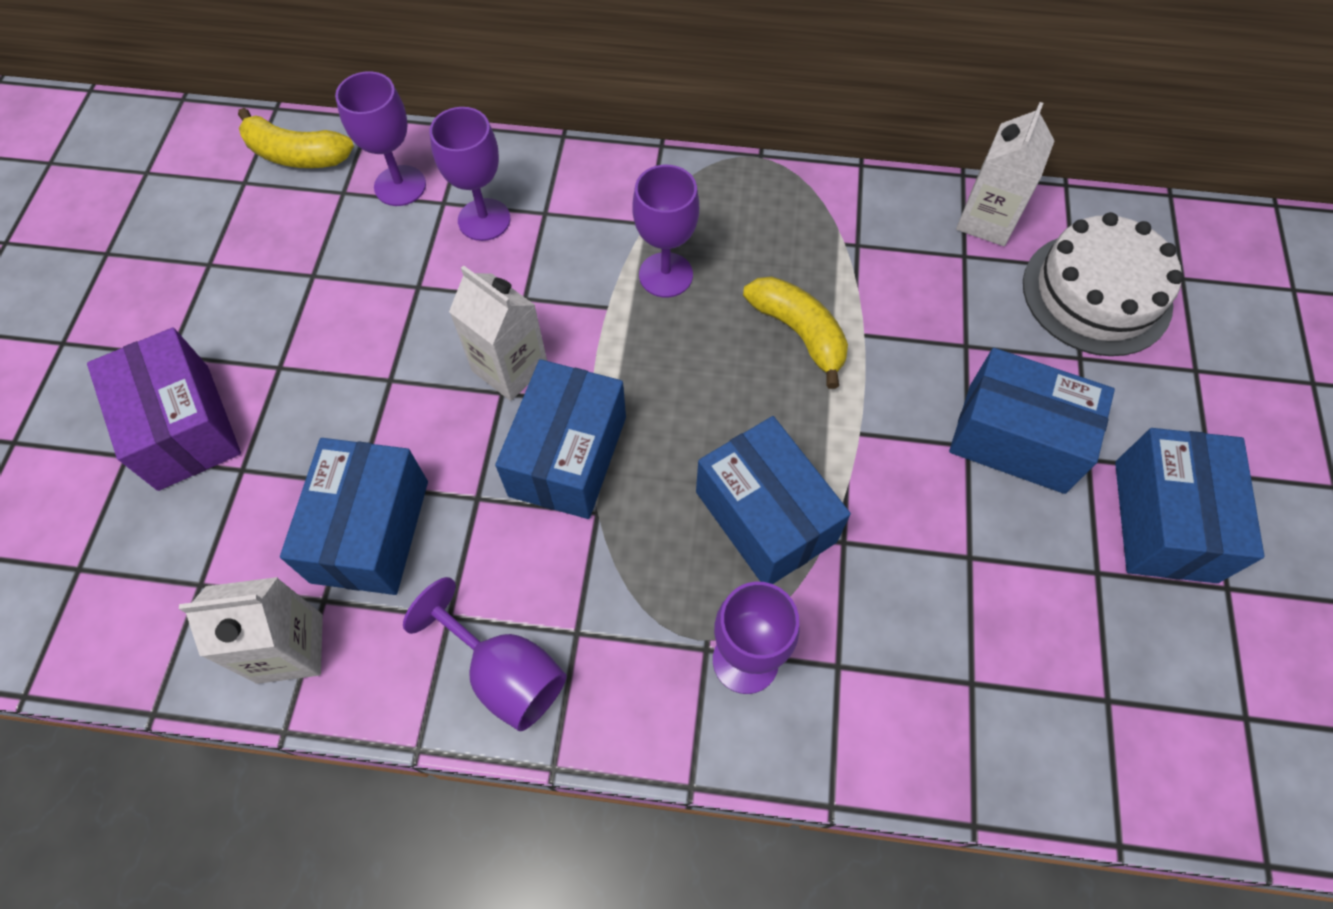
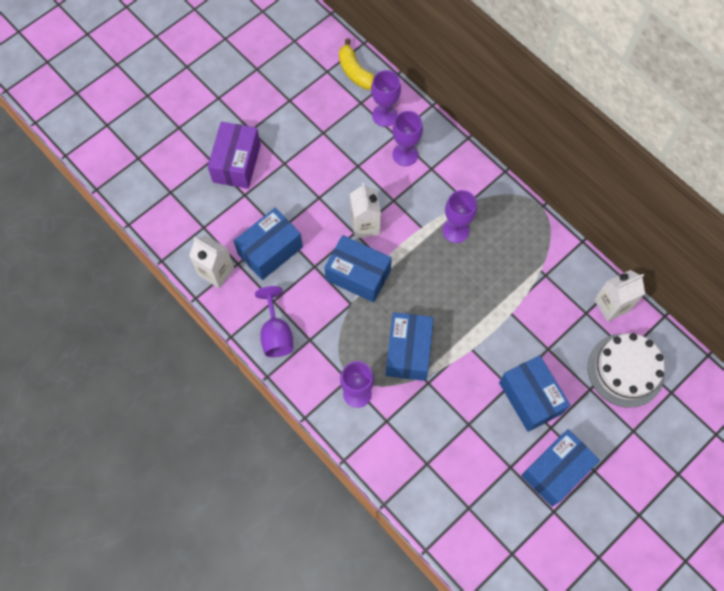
camera: 40 degrees right, 5 degrees up
(568, 456) = (358, 275): blue box -> blue box turned 60 degrees clockwise
(798, 333) = (486, 293): yellow banana -> none

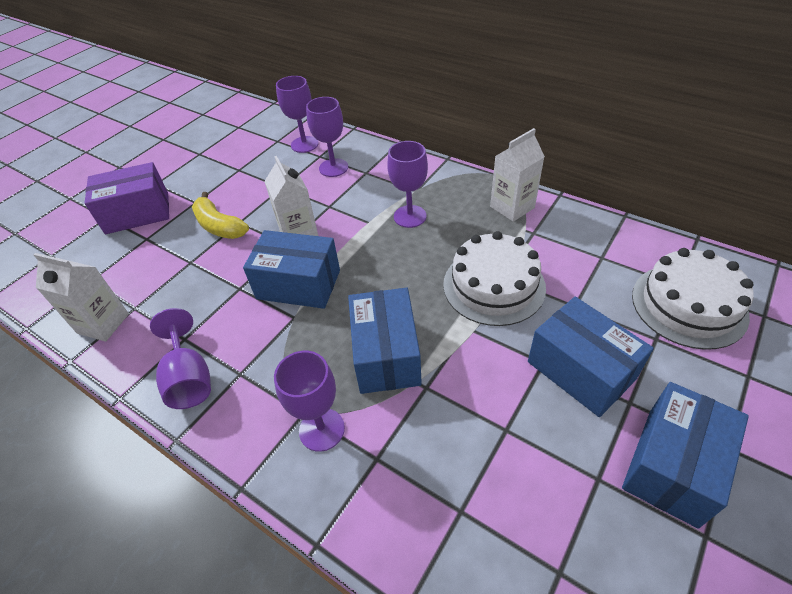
camera: 10 degrees left, 20 degrees down
(237, 163) = (137, 213): purple box -> purple box turned 75 degrees clockwise
(270, 250) = (179, 285): blue box -> none
(356, 72) = (268, 122): yellow banana -> yellow banana (219, 226)
(498, 316) = (493, 285): none -> white cake
(611, 305) = (628, 243): white carton -> white carton (512, 207)

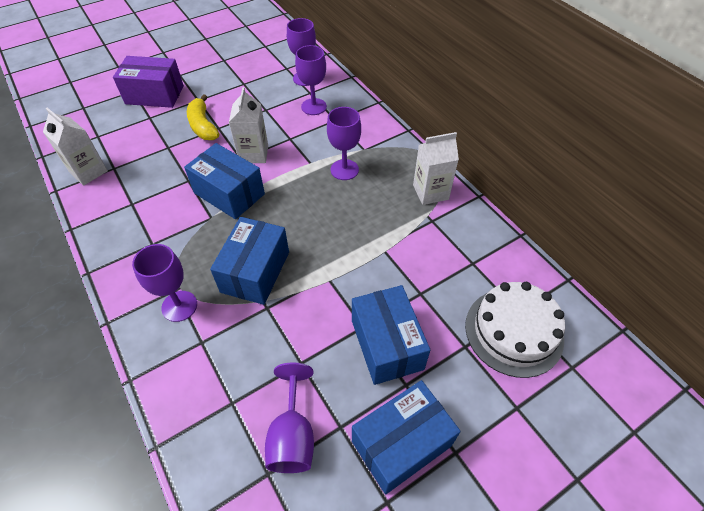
camera: 20 degrees right, 5 degrees up
(189, 378) = (119, 233): purple goblet -> purple goblet (292, 435)
(493, 285) = (369, 251): white cake -> none

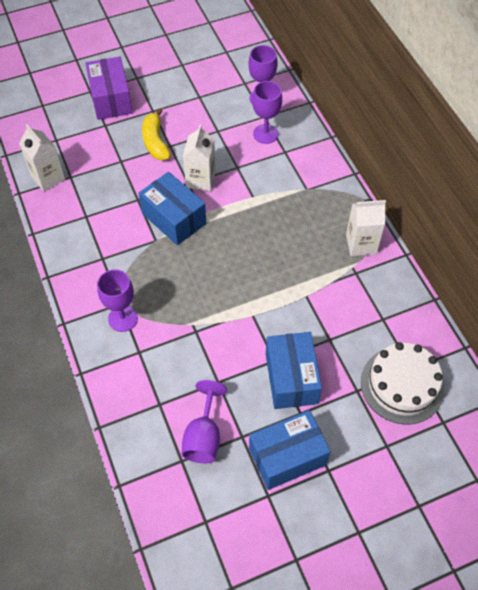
camera: 10 degrees right, 5 degrees up
(154, 95) = (111, 99): purple box -> purple box turned 60 degrees clockwise
(255, 272) = (189, 298): blue box -> none
(344, 170) = (284, 209): purple goblet -> none

